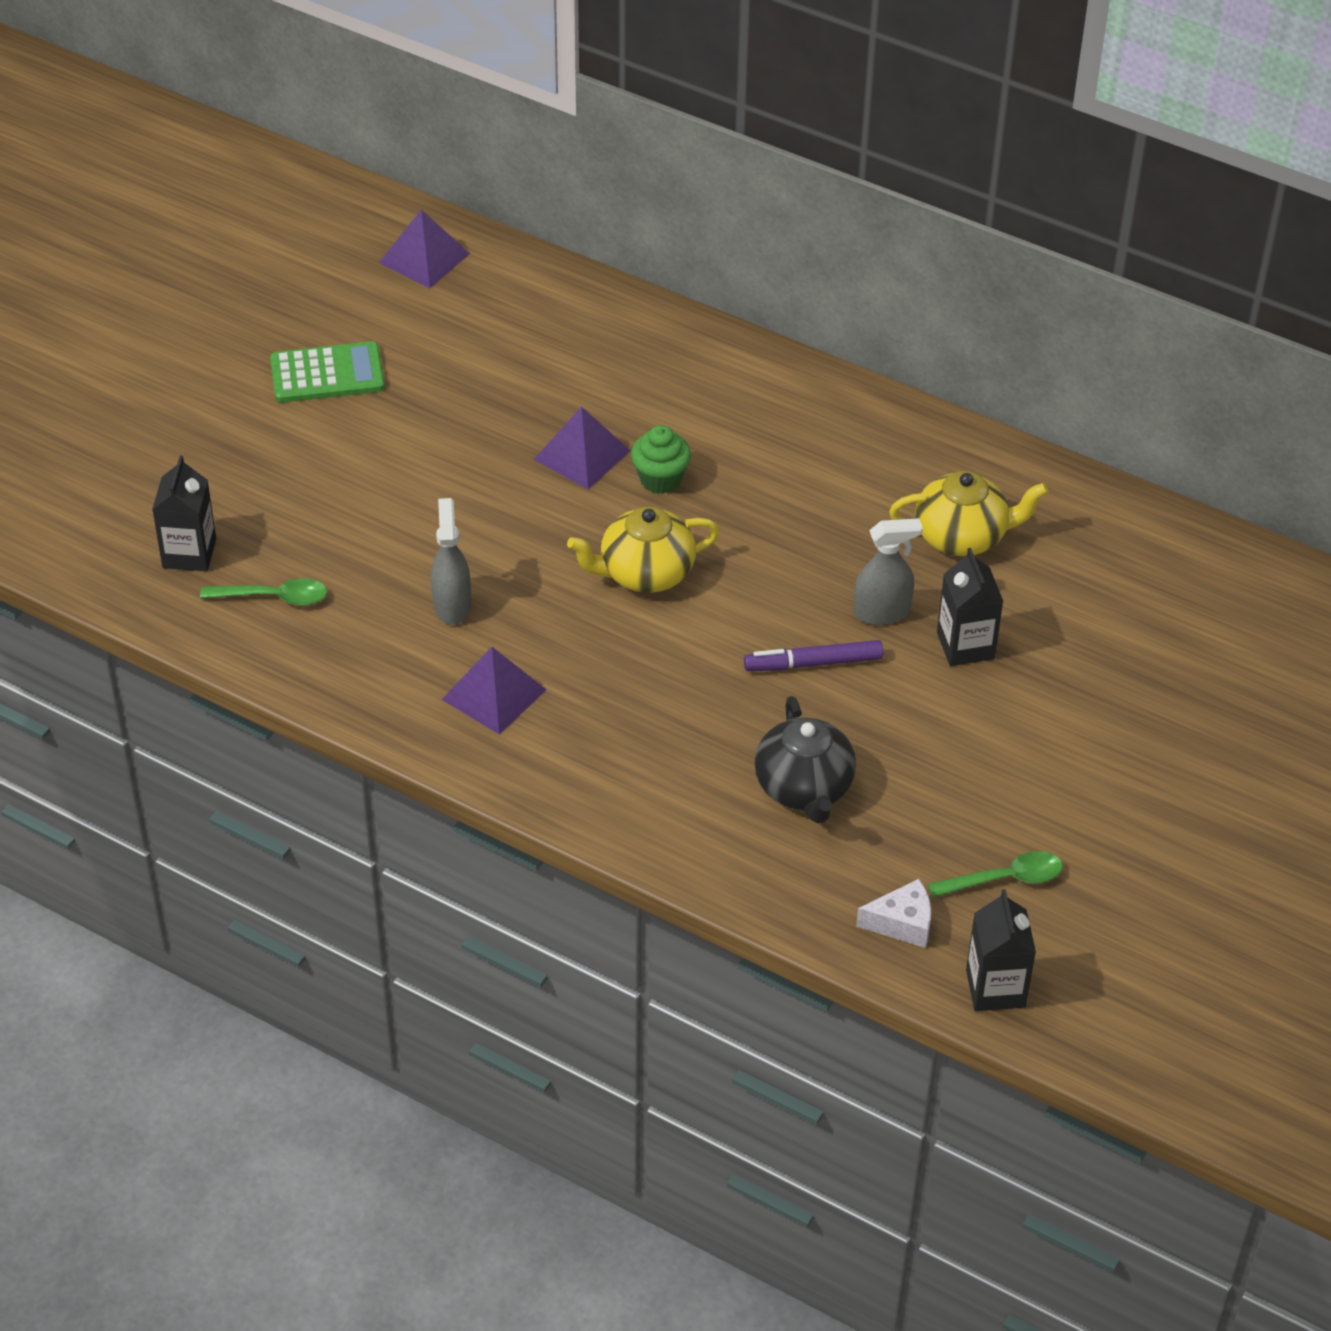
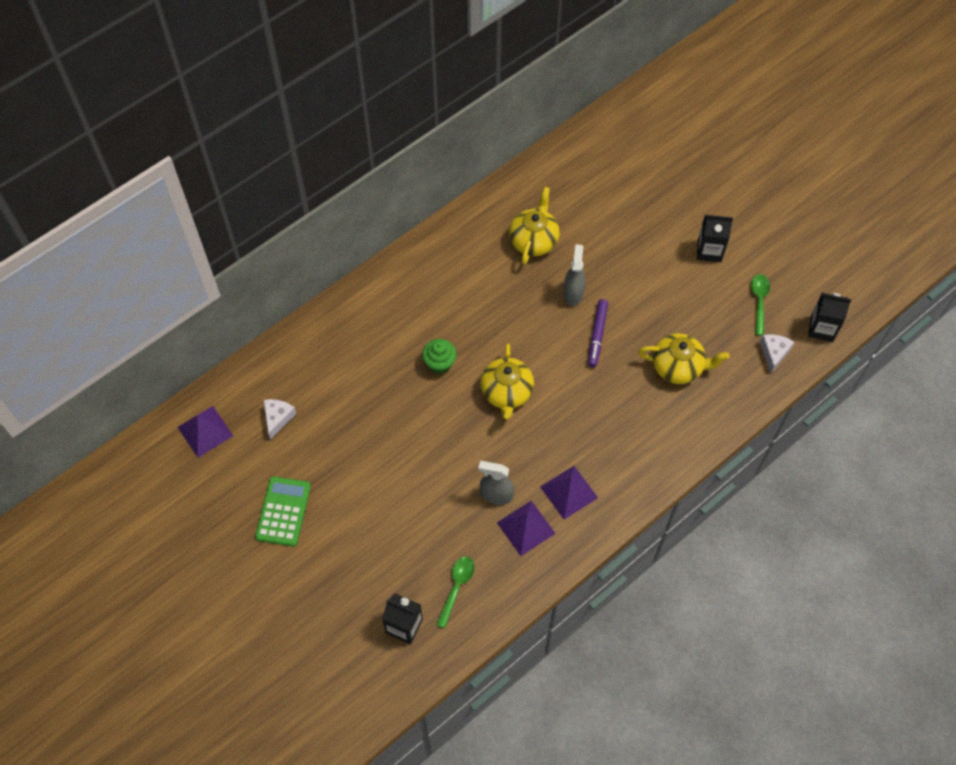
camera: 70 degrees left, 15 degrees up
(479, 326) = (278, 418): none -> white cheese
(582, 455) = (405, 396): purple pyramid -> purple pyramid (526, 527)
(804, 788) = (678, 367): black teapot -> yellow teapot
(965, 645) = (608, 265): black carton -> black carton (709, 251)

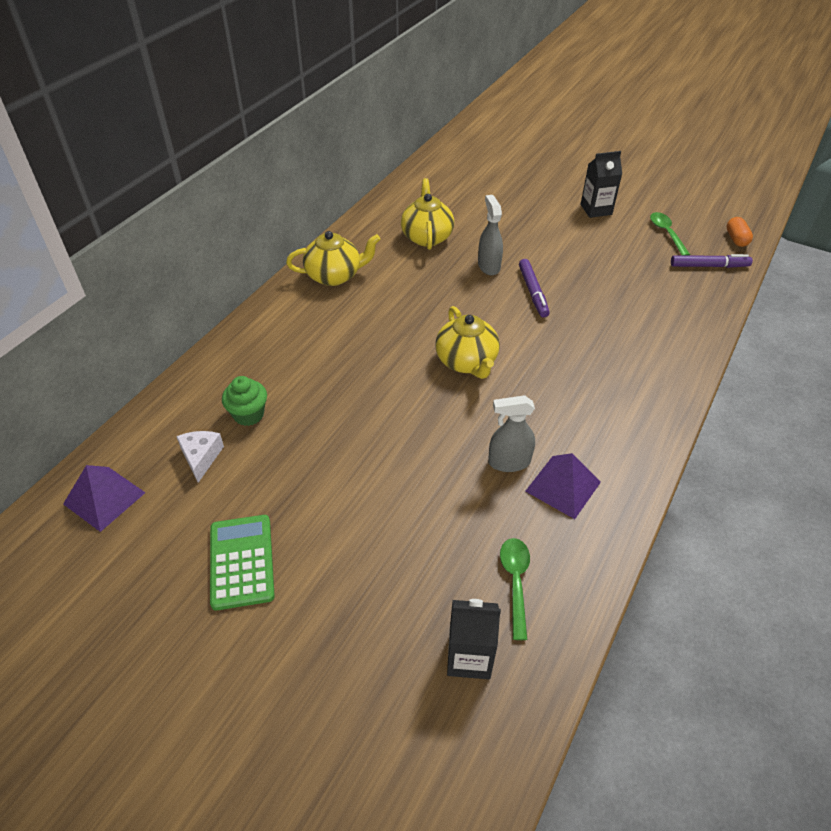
camera: 20 degrees left, 15 degrees down
(439, 363) = (379, 355): green cupcake -> green cupcake (248, 414)
(569, 492) = (590, 435): purple pyramid -> none
(678, 367) = (628, 297): yellow teapot -> yellow teapot (334, 276)
(774, 353) = (709, 266): white cheese -> purple marker
(822, 328) = (736, 239): black carton -> orange capsule

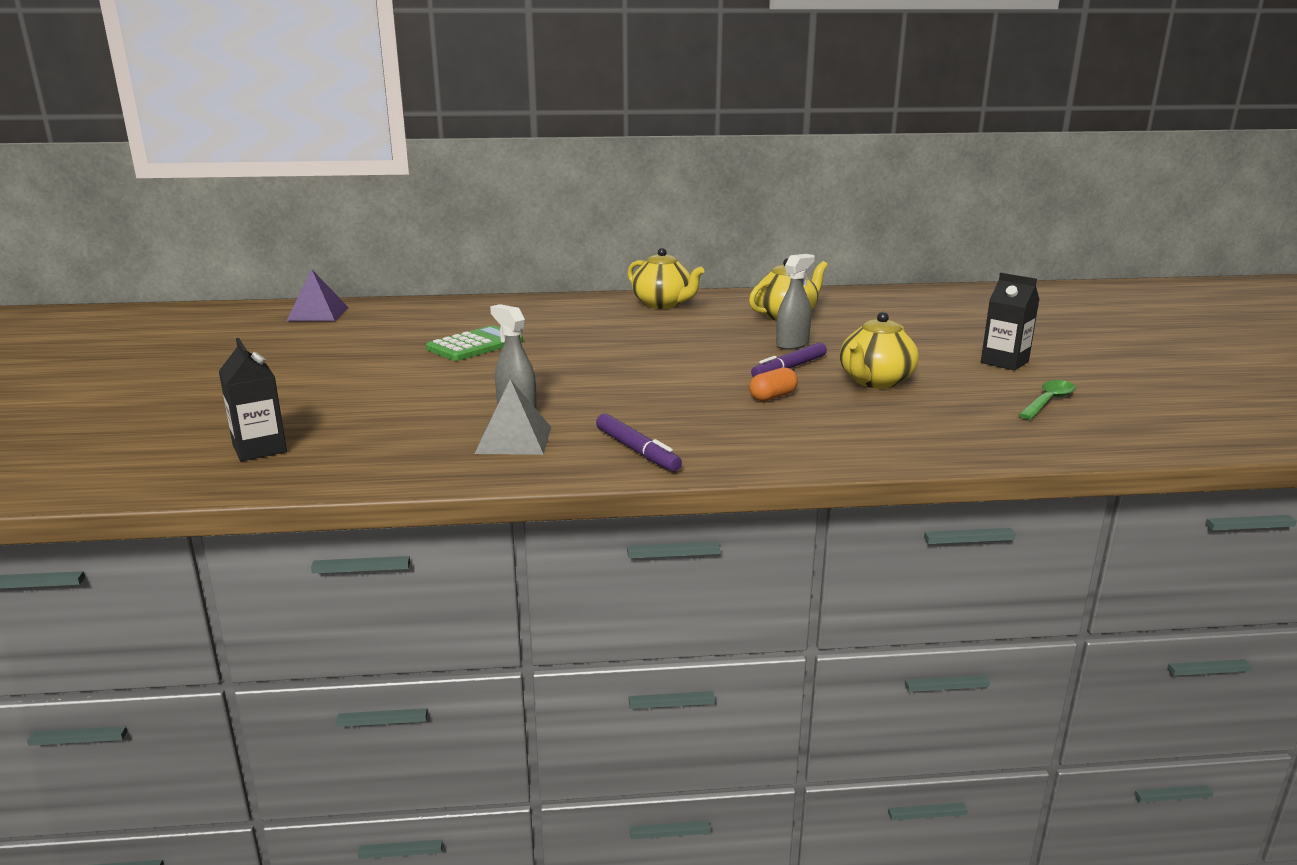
camera: 55 degrees right, 25 degrees down
(201, 457) = (387, 324): white cheese -> none
(242, 561) = (295, 359): green calculator -> green calculator (475, 345)
(248, 414) = (450, 323): green cupcake -> none
(466, 362) = (631, 368): yellow teapot -> yellow teapot (875, 381)
(515, 582) = (363, 447): green spoon -> none
(563, 486) = (514, 440): purple pyramid -> grey pyramid
(709, 266) = (1037, 435): purple marker -> purple marker (637, 451)
(736, 239) = (1140, 439): orange capsule -> orange capsule (773, 397)

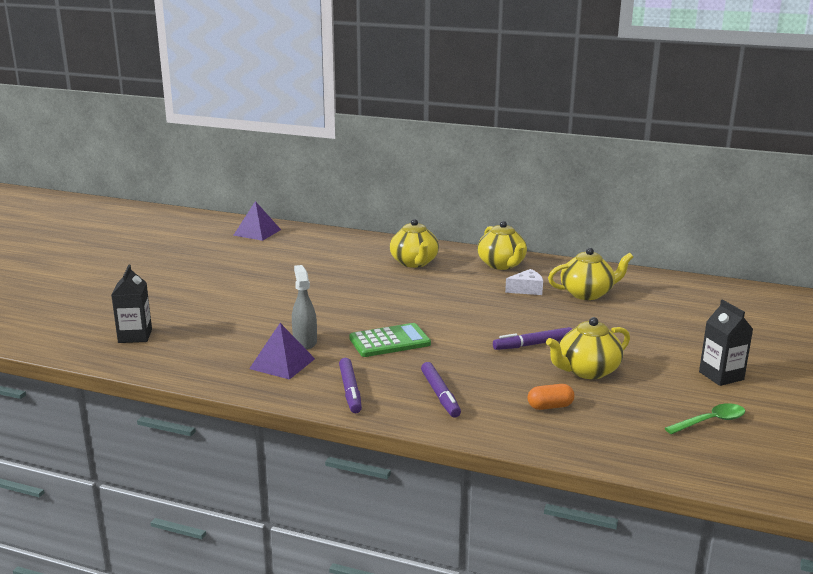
camera: 25 degrees right, 0 degrees up
(475, 345) = (331, 279): green calculator -> green calculator (389, 341)
(514, 440) = (282, 363): grey pyramid -> purple pyramid
(560, 316) = (414, 263): none -> yellow teapot
(718, 322) = (527, 290): none -> white cheese
(749, 433) = (440, 395): none -> purple marker
(773, 397) = (491, 367): orange capsule -> orange capsule (550, 406)
(792, 344) = (561, 322): grey spray bottle -> none

